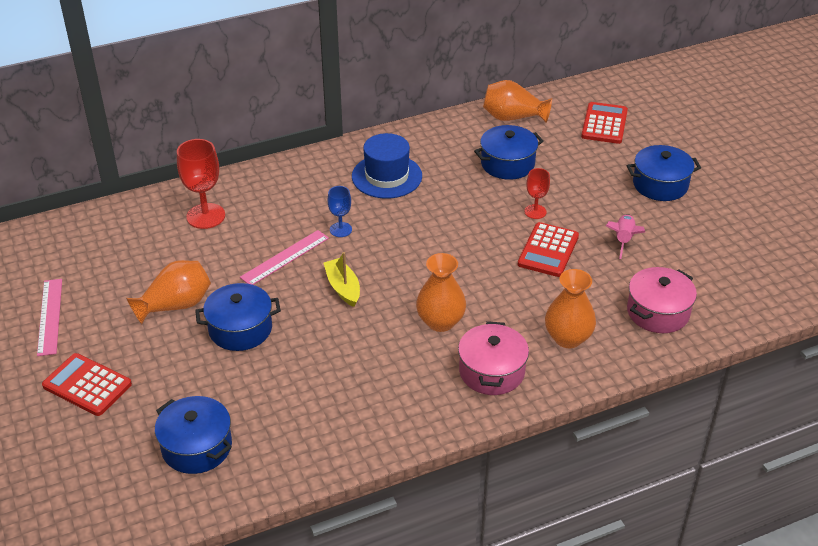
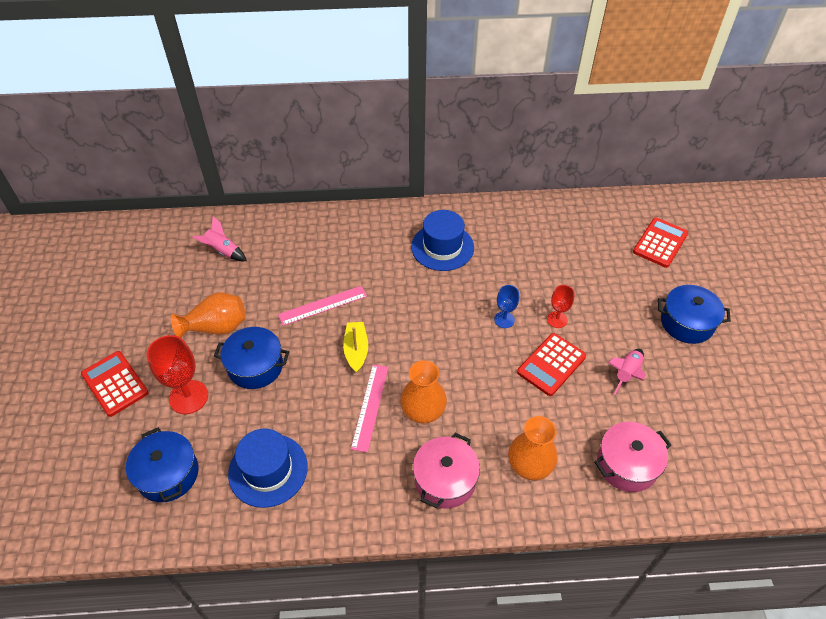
camera: 20 degrees right, 10 degrees up
(50, 316) = (119, 308): pink ruler -> pink ruler (370, 407)
(143, 235) = (223, 251): none -> pink rocket
(206, 216) = (279, 246): red goblet -> red goblet (188, 397)
(305, 413) = (268, 470): none -> blue hat
(340, 229) = (380, 290): blue goblet -> blue goblet (504, 319)
(507, 164) = (553, 262): blue pot -> none
(513, 117) = (578, 215): orange vase -> none

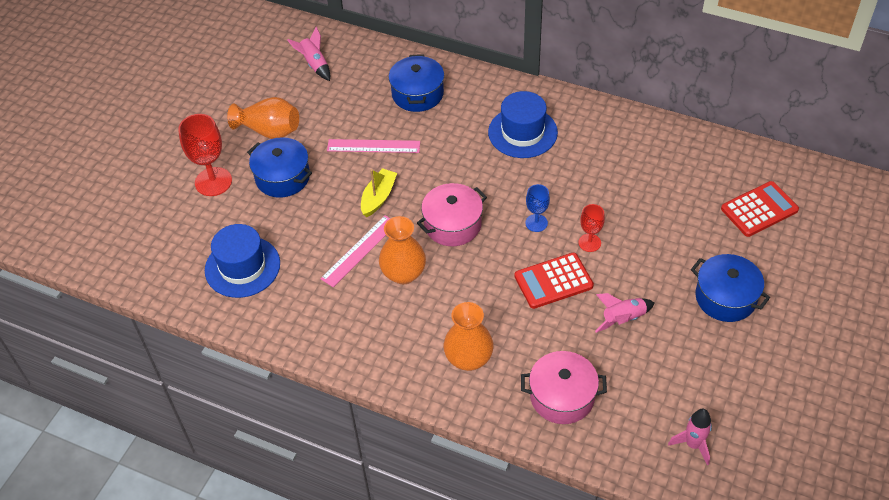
camera: 30 degrees right, 0 degrees up
(115, 384) = (161, 147): red calculator -> none
(168, 474) = (163, 237): blue pot -> blue pot (417, 94)
(445, 480) = (385, 338): pink pot -> pink pot (452, 225)
(751, 458) = (693, 445): none -> pink rocket

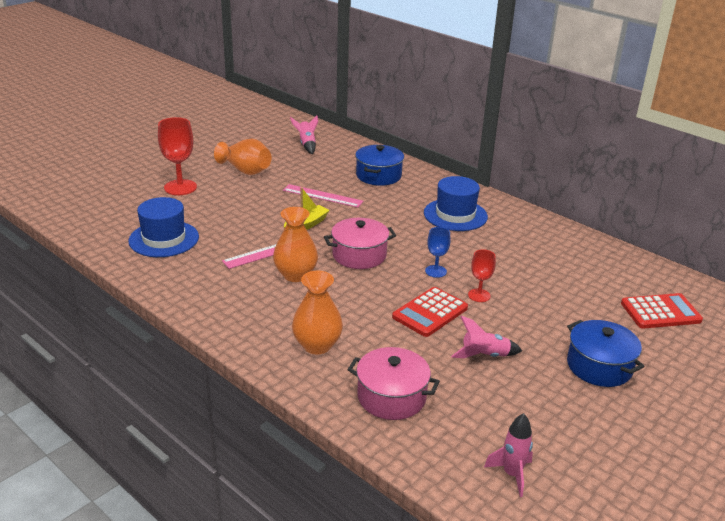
camera: 15 degrees right, 20 degrees down
(282, 177) = (236, 197): blue pot -> none
(553, 281) = (430, 312): red calculator -> red calculator turned 45 degrees counterclockwise

